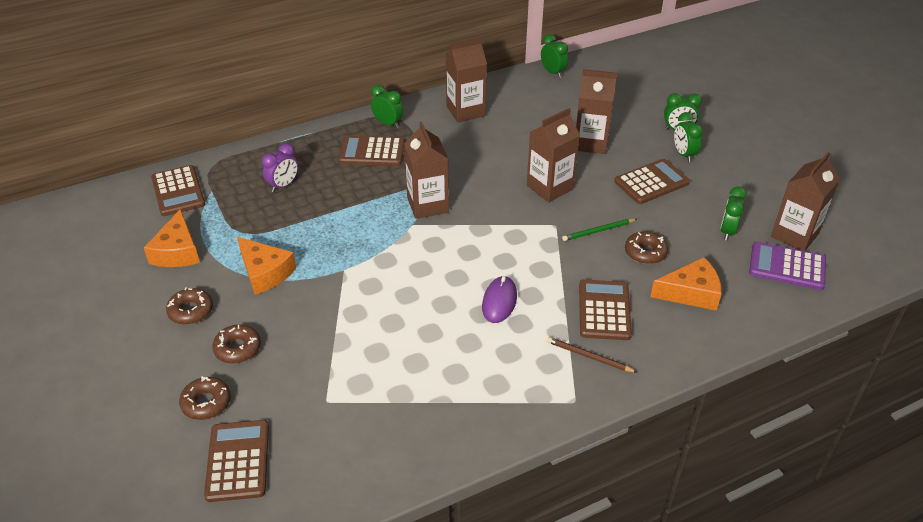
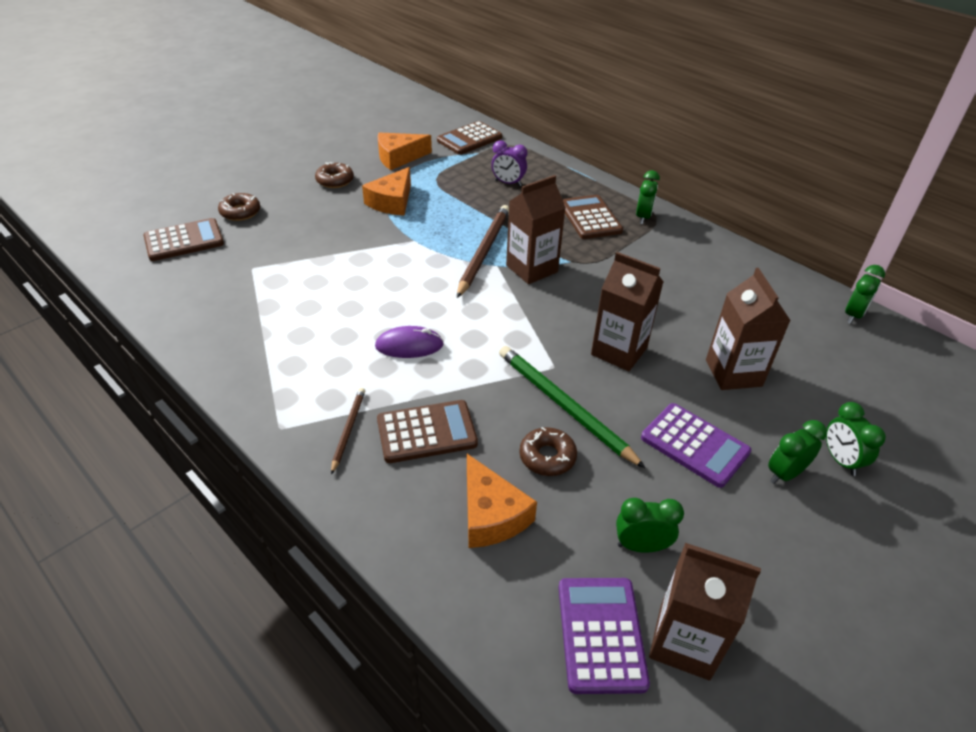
camera: 70 degrees right, 0 degrees up
(238, 348) = (300, 211): brown donut -> none
(387, 227) = (484, 251): none -> brown pencil
(465, 111) = (709, 262): brown carton -> none
(598, 231) = (564, 406): green pencil -> green pencil, size x1.87
(651, 182) = (694, 445): brown calculator -> purple calculator

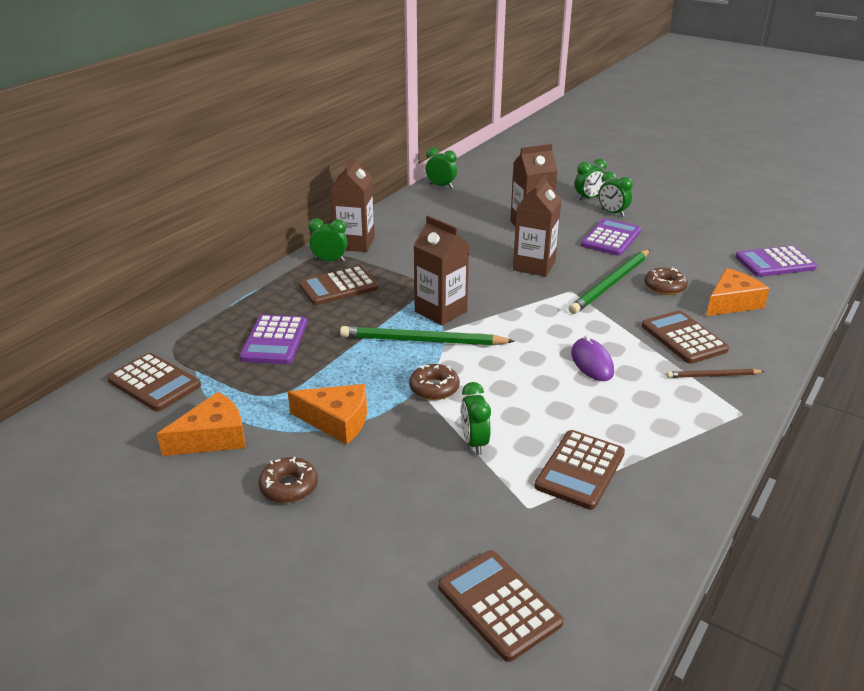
camera: 100 degrees left, 10 degrees down
(240, 212) = (402, 565): brown donut -> brown donut (434, 388)
(272, 300) = (580, 470): none -> brown calculator
(399, 157) = (212, 437): orange cheese -> orange cheese turned 90 degrees counterclockwise
(484, 251) = (422, 341): brown pencil -> green pencil
(508, 183) = (274, 340): purple clock -> purple calculator
(641, 546) = (706, 253): green clock -> green clock (474, 443)
(684, 641) = (754, 241): brown carton -> brown carton (355, 243)

